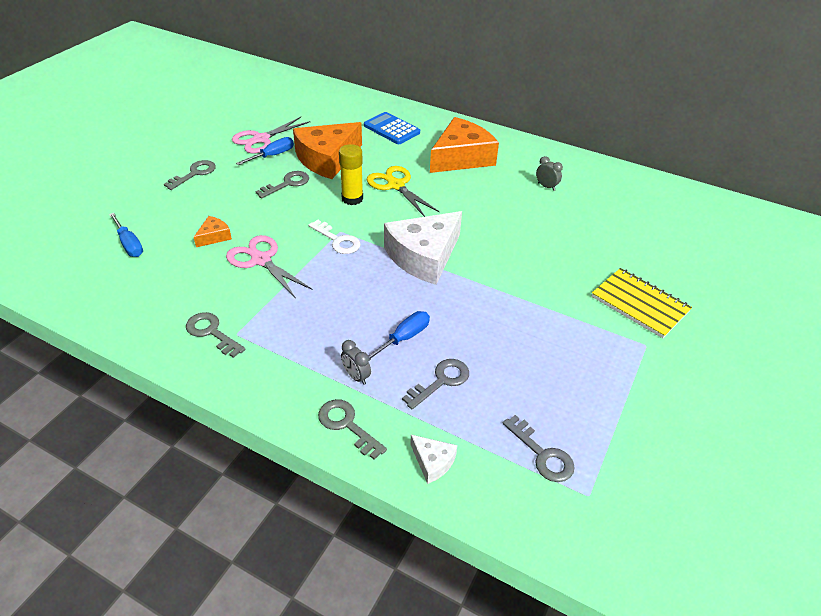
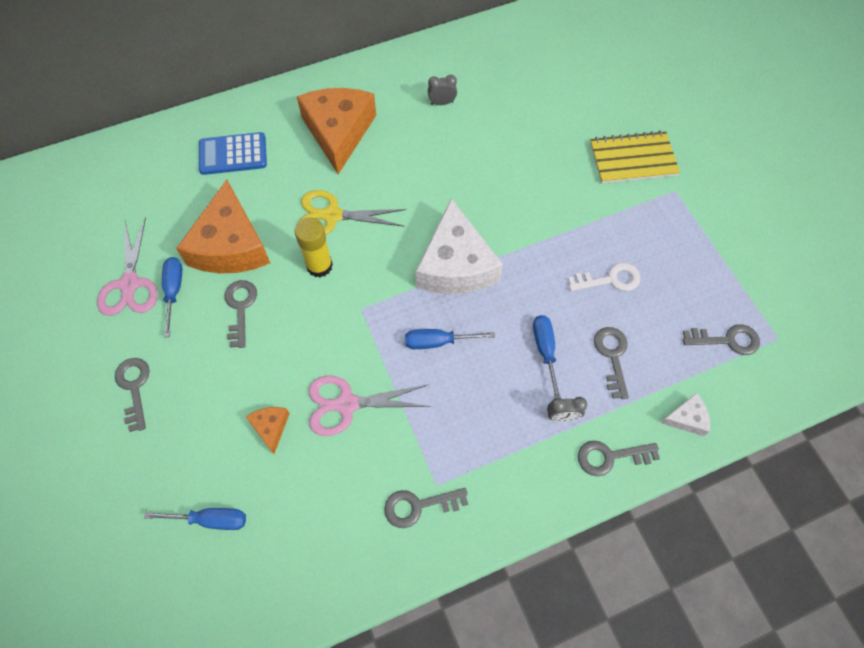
camera: 50 degrees left, 20 degrees up
(338, 240) = (374, 319): white key -> white key (610, 279)
(352, 278) = (438, 342): none -> blue screwdriver

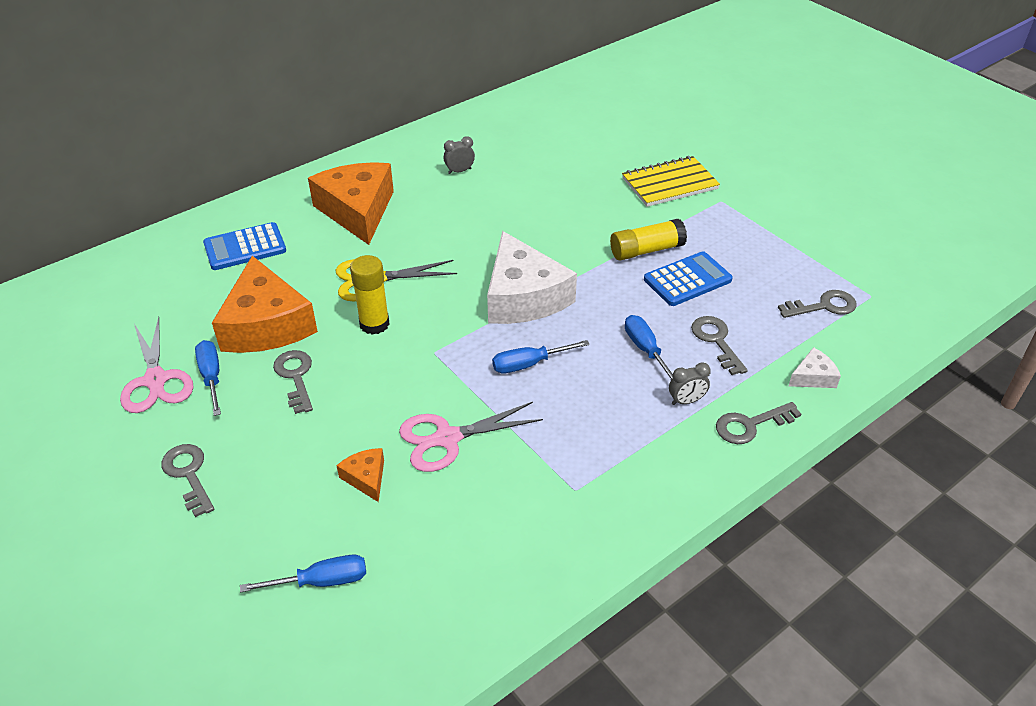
camera: 15 degrees left, 20 degrees down
(418, 506) = (562, 513): grey key -> none
(584, 236) = (646, 250): none -> yellow glue stick
(610, 279) = (687, 280): white key -> blue calculator

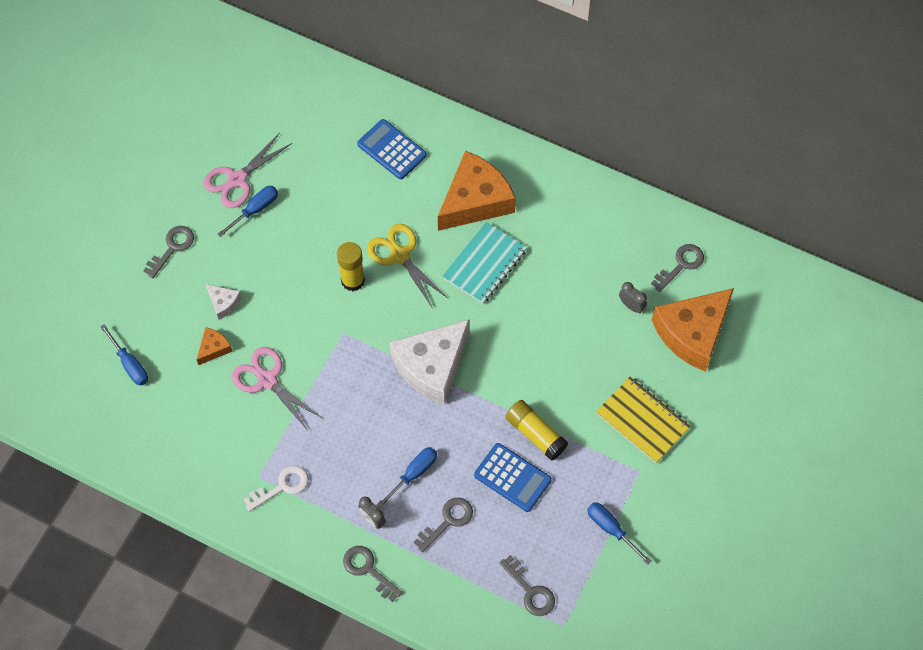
camera: 65 degrees right, 20 degrees up
(266, 324) = (319, 213): orange cheese -> orange cheese (692, 333)
(295, 377) = (279, 259): grey key -> grey key (681, 265)
(433, 226) = (484, 264): none -> turquoise notebook
(459, 171) = (569, 248): grey clock -> grey clock (631, 306)
(529, 364) = (361, 401): blue screwdriver -> blue screwdriver (611, 529)
(602, 470) = (282, 486): none -> white key
(813, 377) = (440, 601): white cheese -> white cheese (223, 303)

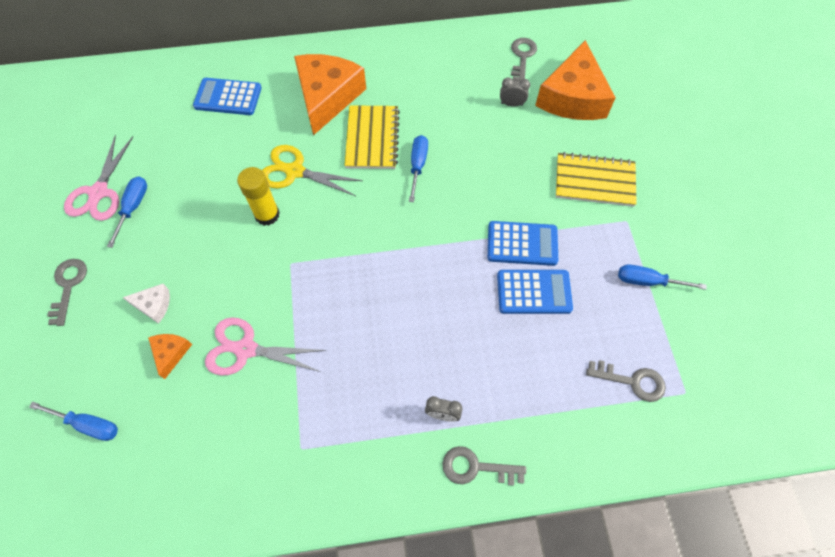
camera: 35 degrees left, 0 degrees up
(282, 486) = (332, 443): white key -> none
(413, 474) = (447, 346): blue screwdriver -> blue screwdriver (418, 166)
(431, 366) = (391, 243): white cheese -> none
(448, 521) = (511, 368): grey key -> none
(484, 264) = (372, 138): turquoise notebook -> yellow notebook
(535, 434) = (522, 244): yellow glue stick -> blue calculator

